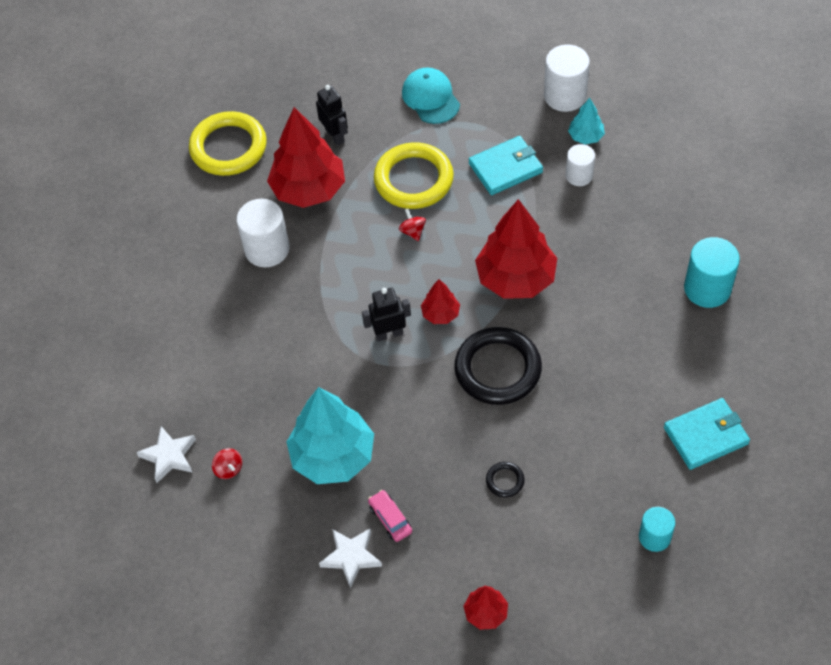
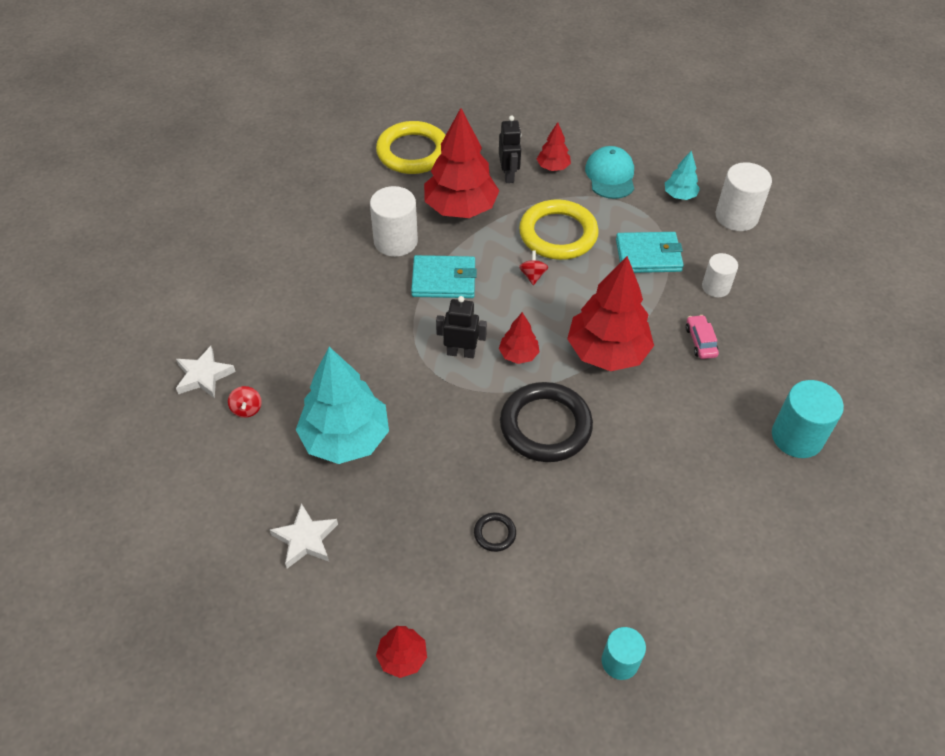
camera: 20 degrees right, 5 degrees down
(372, 110) = (553, 167): none -> red tree
(390, 519) = (363, 520): pink car -> pink car (700, 341)
(586, 137) = (739, 257): turquoise tree -> turquoise tree (679, 195)
(706, 436) = (727, 581): turquoise wallet -> turquoise wallet (444, 280)

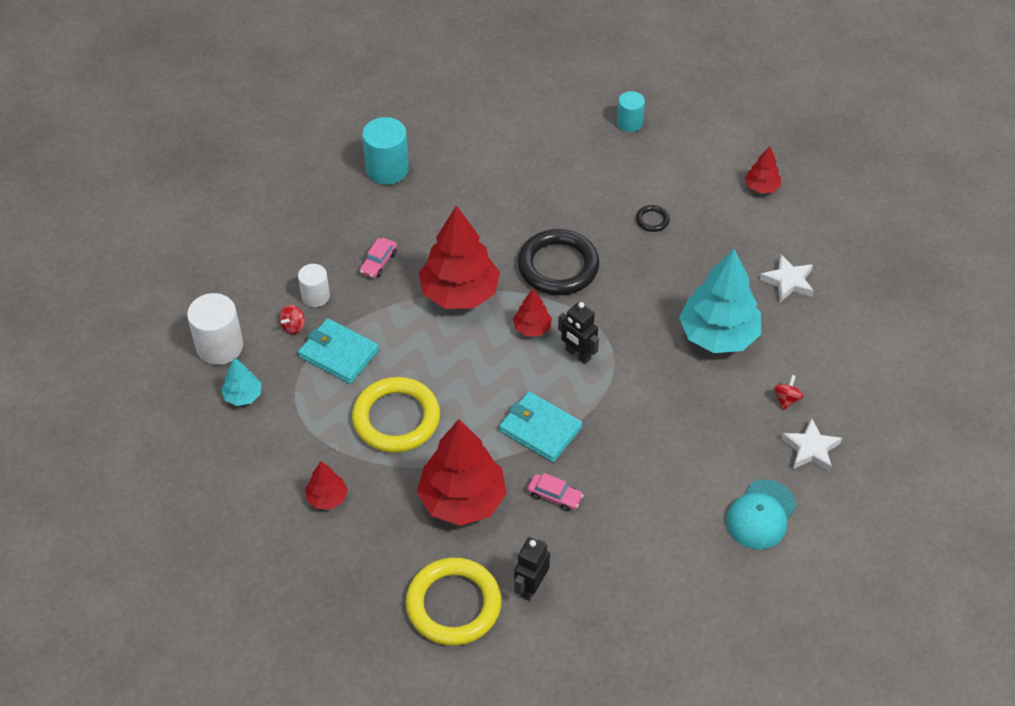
camera: 145 degrees left, 0 degrees up
(395, 241) = (554, 496): white cylinder -> pink car
(508, 175) = (380, 514): black robot -> black robot (531, 587)
(532, 275) = (458, 390): red spinning top -> red spinning top (293, 326)
(610, 175) = (282, 455): turquoise cap -> turquoise cap (761, 515)

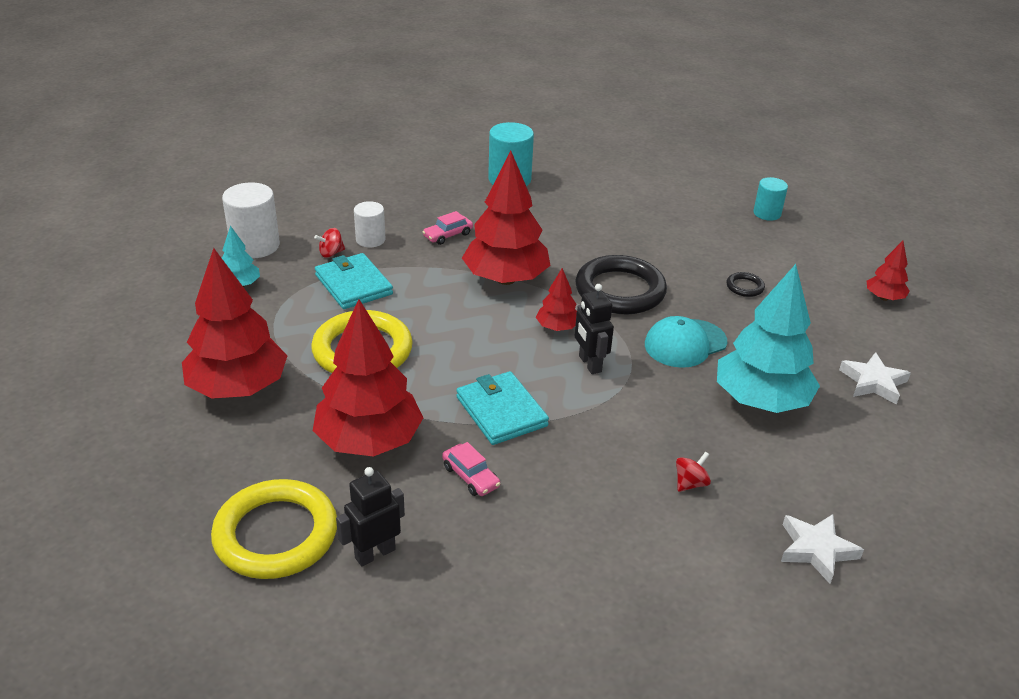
camera: 25 degrees right, 15 degrees down
(327, 498) = (238, 388): red tree -> red tree, size x2.09
(761, 515) = (709, 594): turquoise cap -> turquoise cap (685, 343)
(786, 399) = (811, 488): red spinning top -> red spinning top (690, 483)

